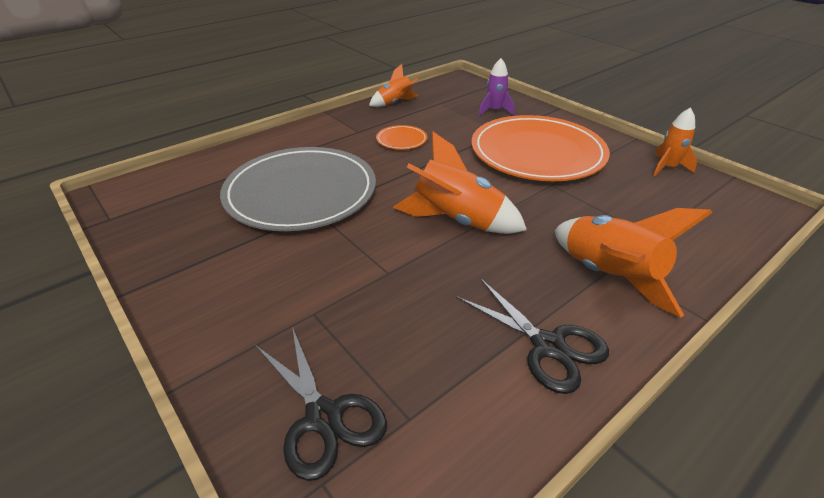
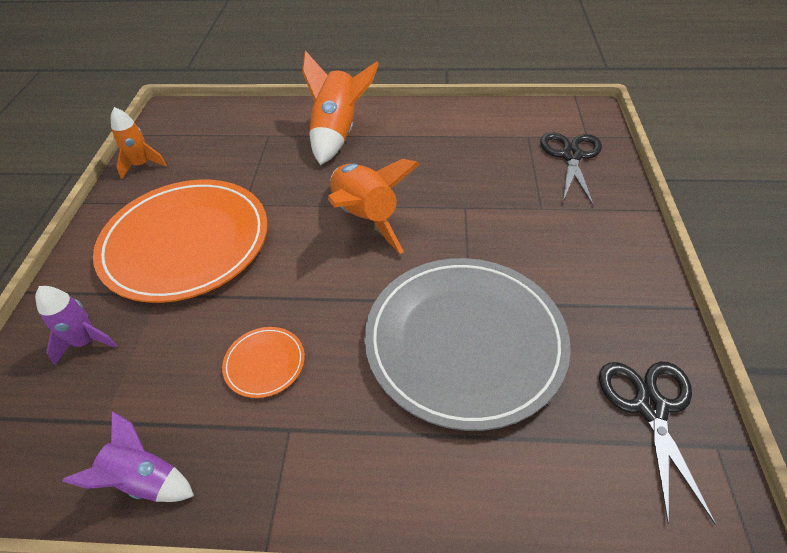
camera: 135 degrees left, 10 degrees up
(395, 103) = (145, 480): orange rocket -> purple rocket
(548, 346) = (425, 125): black scissors -> black scissors (651, 407)

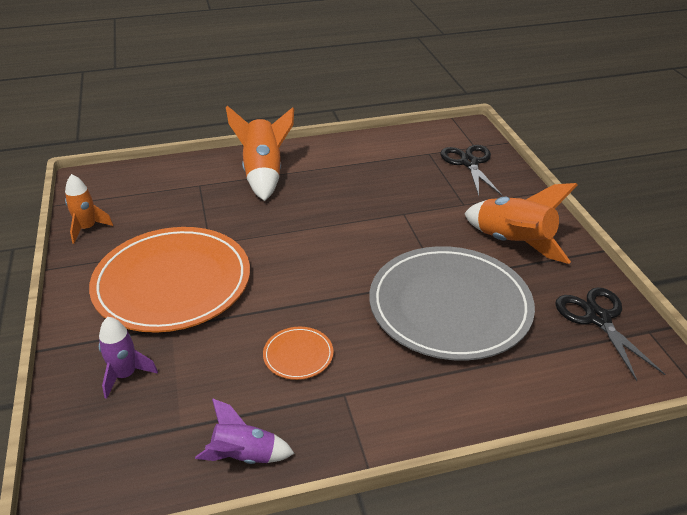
camera: 20 degrees left, 10 degrees down
(365, 217) = (324, 235): orange rocket -> orange rocket (513, 243)

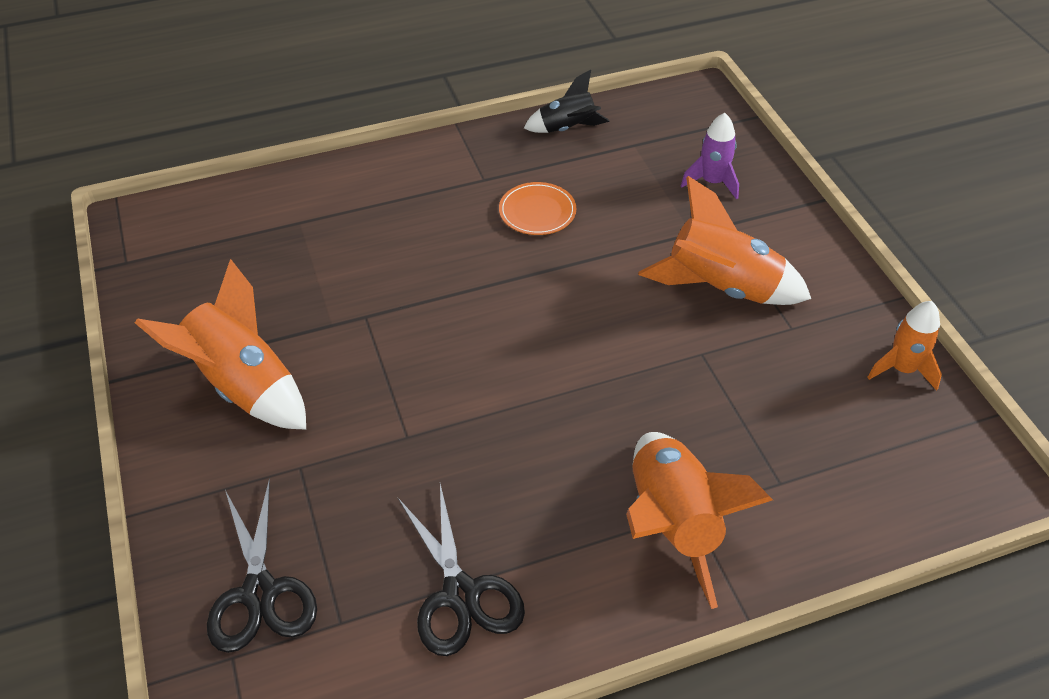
camera: 175 degrees right, 10 degrees up
(172, 283) = (721, 287): orange plate -> orange rocket
(244, 456) = (567, 129): purple rocket -> black rocket
(449, 306) = (359, 278): grey plate -> none
(598, 318) = (178, 274): black scissors -> black scissors (460, 594)

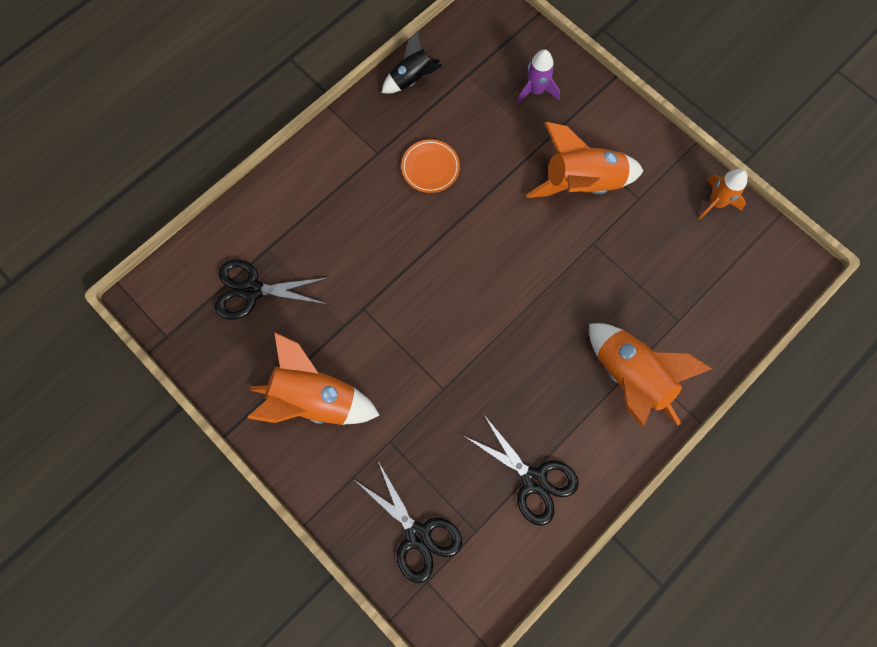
camera: 25 degrees left, 25 degrees up
(251, 253) = (252, 290): none -> black scissors

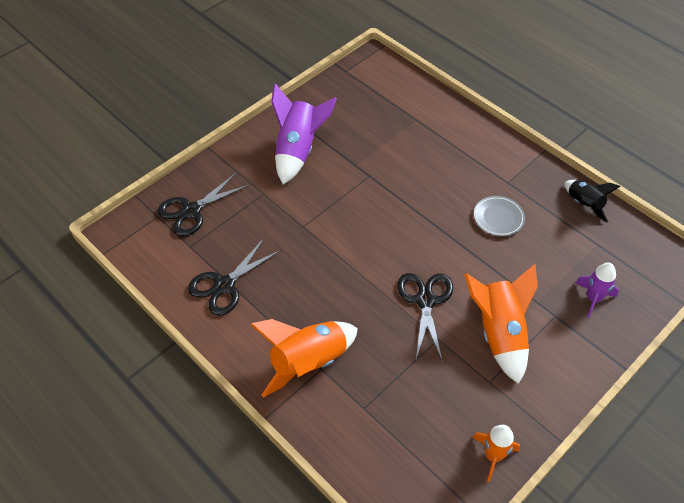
camera: 90 degrees right, 20 degrees down
(252, 290) = (382, 112): black scissors -> black scissors (425, 300)
(315, 399) = (298, 150): orange rocket -> purple rocket
(430, 167) = (498, 217): orange plate -> grey plate

